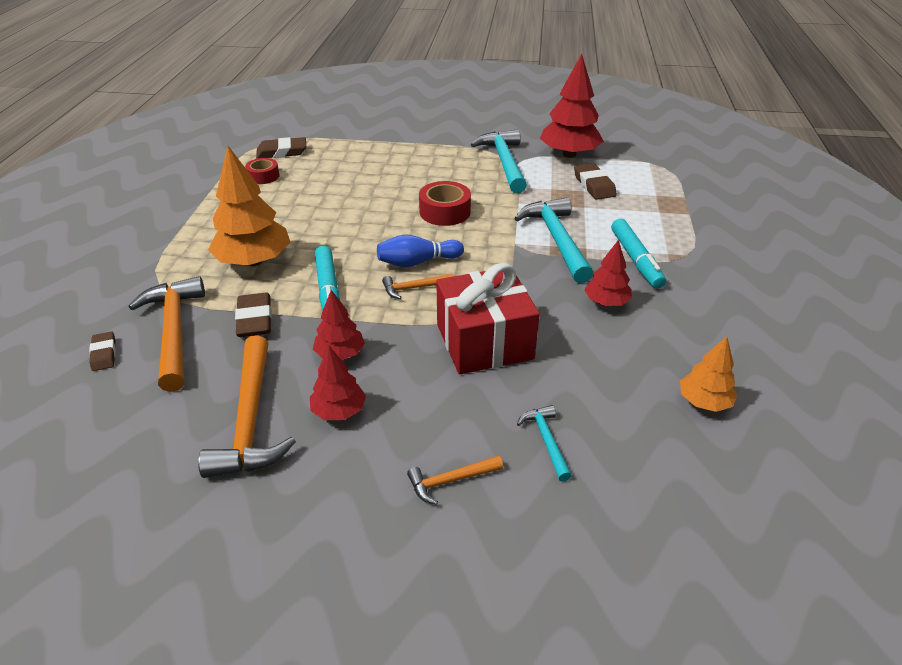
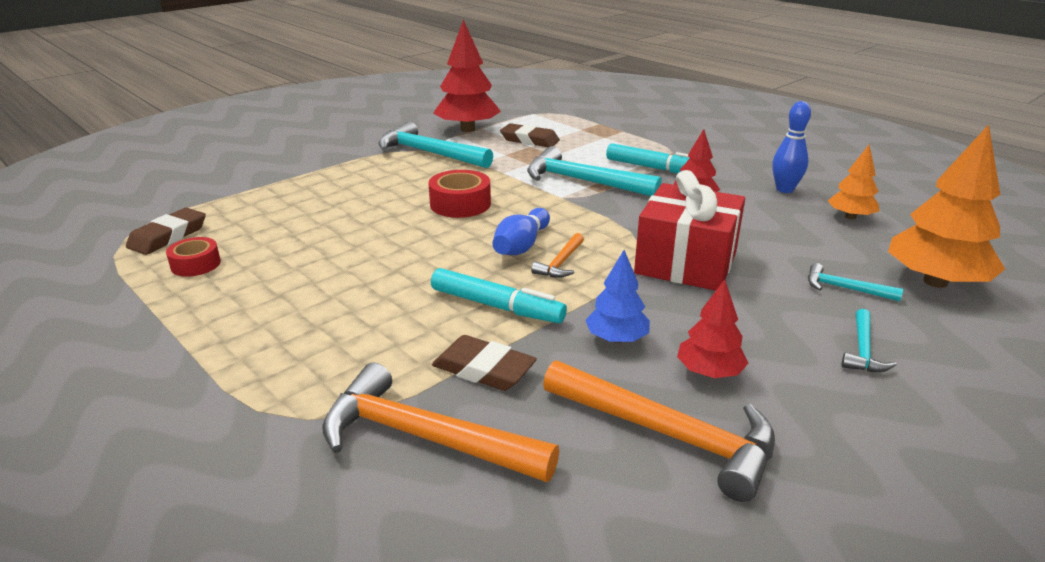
camera: 50 degrees left, 10 degrees down
(104, 354) = (391, 518): brown eraser -> none
(254, 261) = (366, 331): orange tree -> orange tree (935, 282)
(340, 354) = (616, 339): red tree -> blue tree
(450, 481) = (863, 350): orange hammer -> turquoise hammer
(705, 343) = (784, 189): none -> blue bowling pin

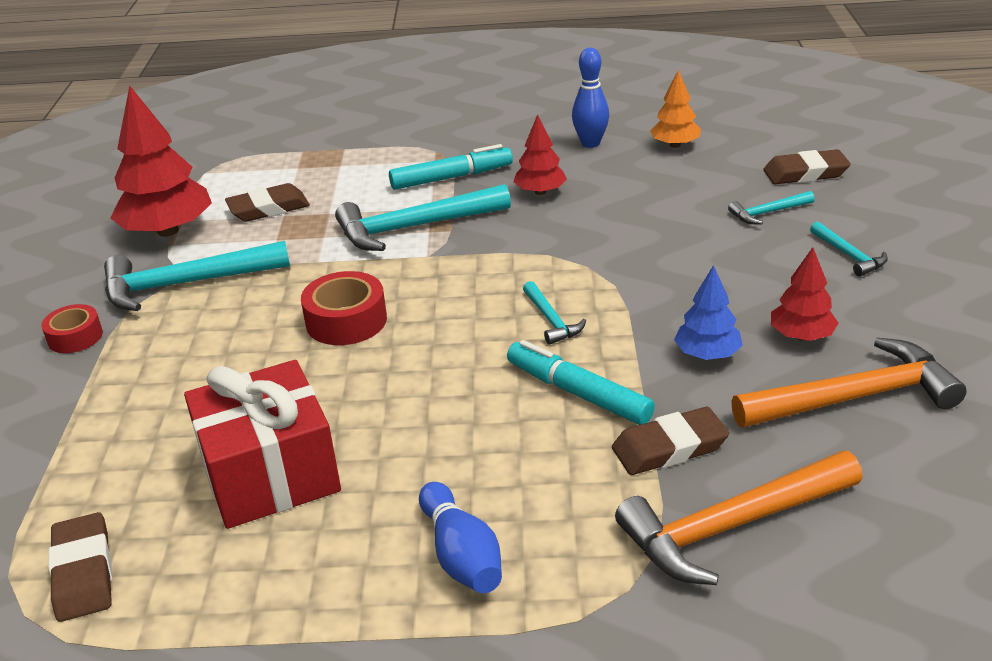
camera: 45 degrees left, 5 degrees up
(196, 264) = (201, 570): red tape -> red tape (75, 337)
(496, 306) = (578, 393): turquoise marker -> turquoise marker turned 120 degrees counterclockwise
(521, 246) = (489, 326): blue bowling pin -> blue bowling pin (461, 555)
(561, 263) = (551, 320): orange hammer -> turquoise hammer
(686, 263) = (639, 258): red gift -> red gift (270, 474)
(935, 282) = (805, 173): orange tree -> brown eraser

